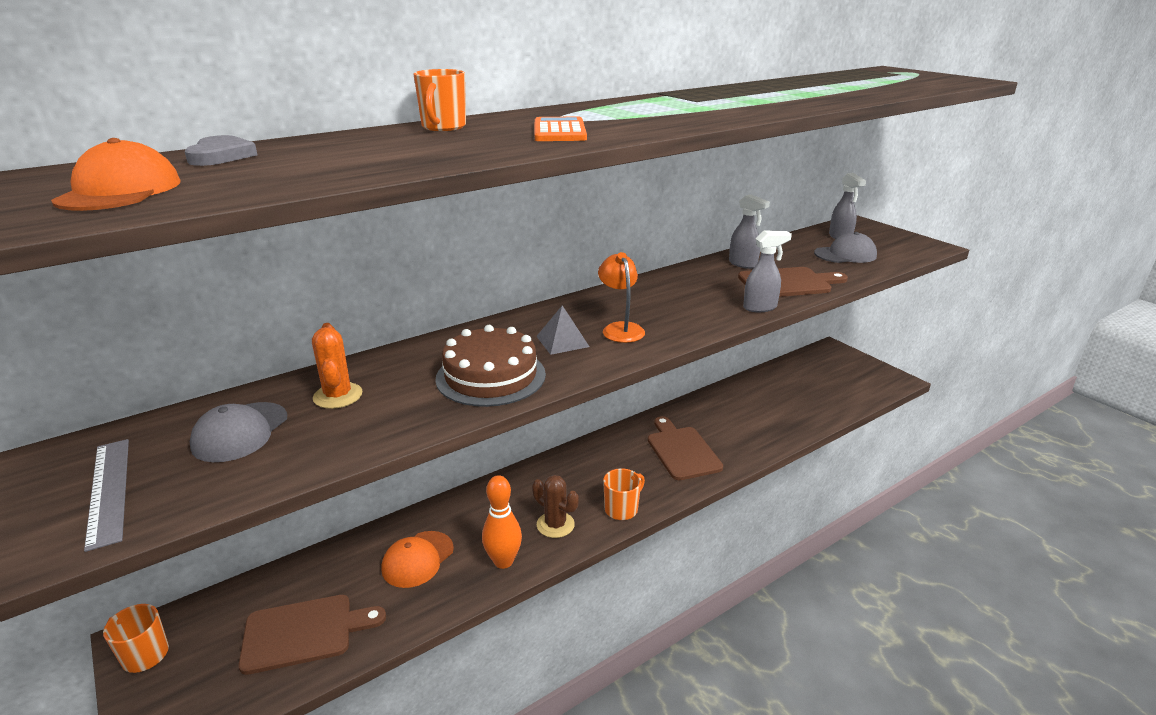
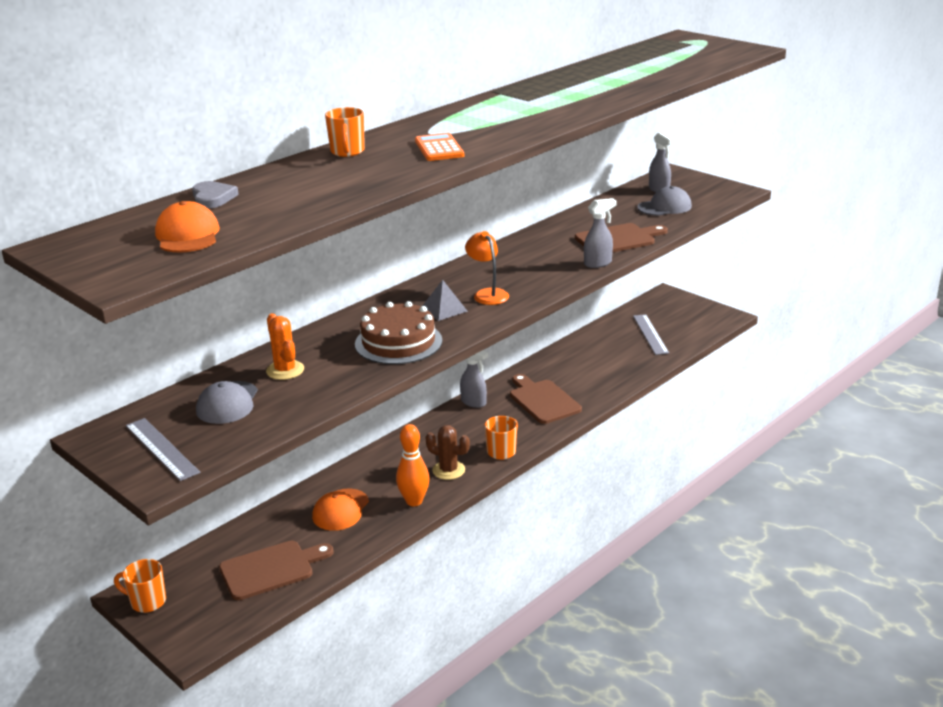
camera: 10 degrees left, 0 degrees up
(743, 264) = (577, 225): grey spray bottle -> grey spray bottle (474, 403)
(811, 389) = (650, 334): none -> grey ruler

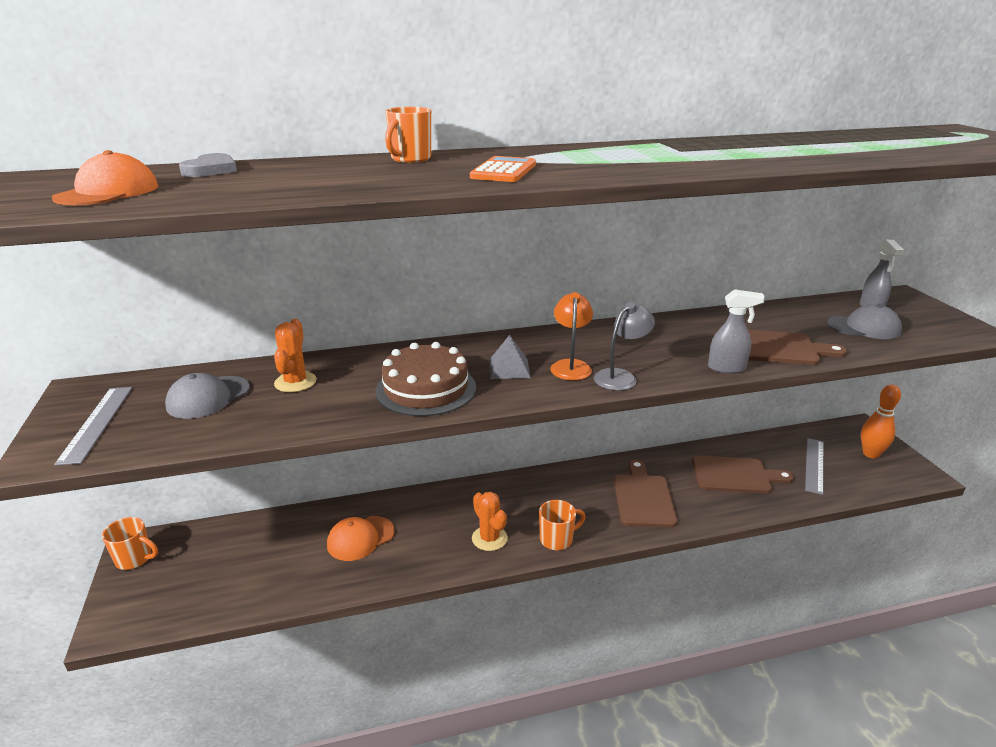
camera: 30 degrees right, 0 degrees up
(147, 602) = (135, 559): orange mug -> orange mug turned 150 degrees clockwise
(271, 569) = (248, 574): brown cutting board -> brown cutting board (735, 475)
(414, 501) = (429, 559): orange bowling pin -> orange bowling pin (870, 454)
(448, 470) = (489, 538): brown cactus -> orange cactus
(474, 403) = (574, 474): grey spray bottle -> none
(531, 291) = (621, 376): none -> grey lamp

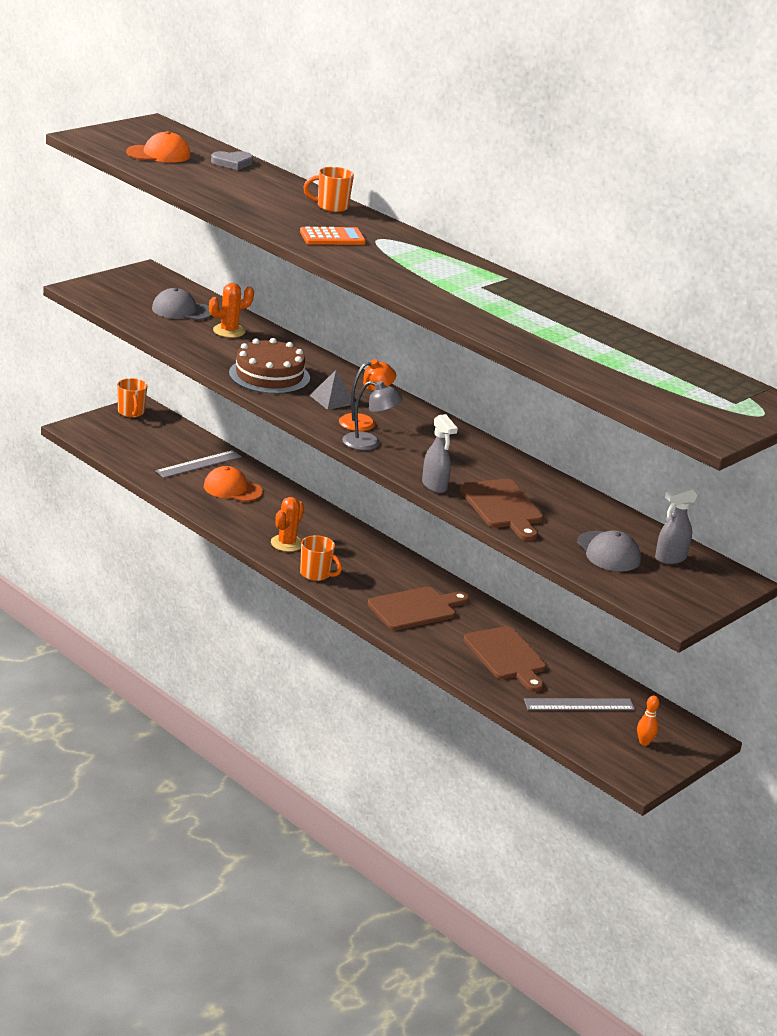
camera: 55 degrees right, 0 degrees up
(97, 423) = (123, 290): grey ruler -> grey ruler (199, 464)
(870, 454) = (644, 742): orange bowling pin -> orange bowling pin, size x0.57

